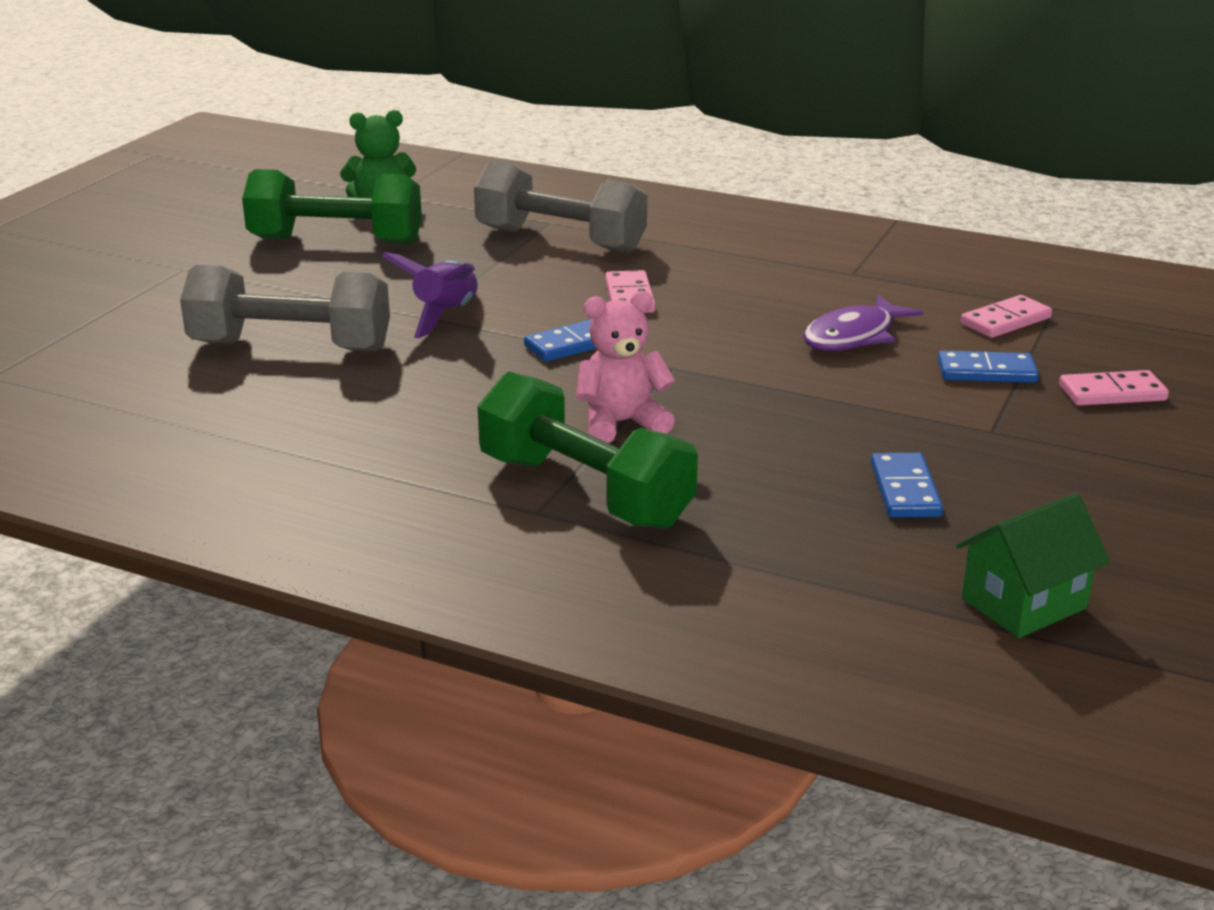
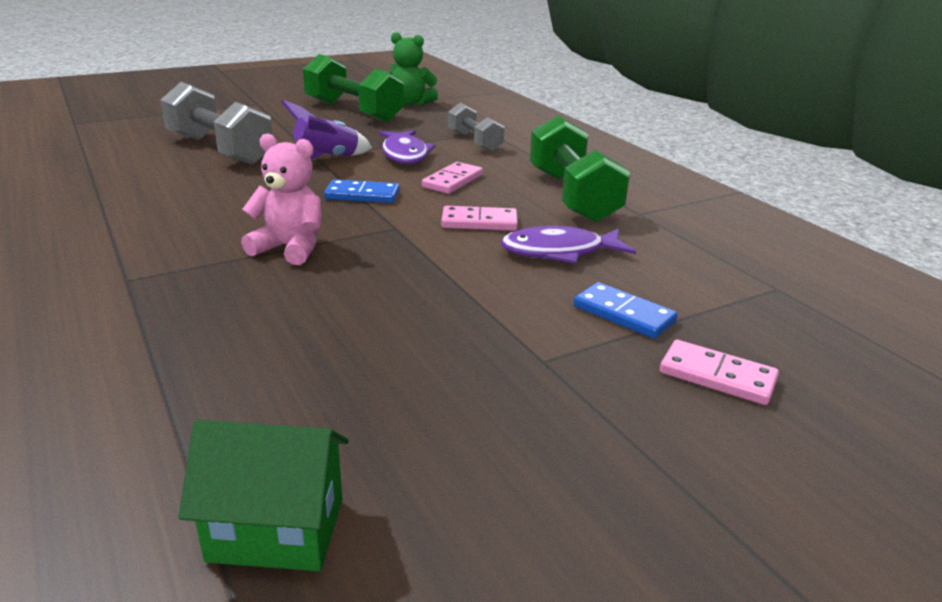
camera: 35 degrees right, 0 degrees up
(518, 281) = (405, 154): none -> purple fish
(560, 240) = (474, 142): grey dumbbell -> grey dumbbell, size x0.59
(585, 491) = (178, 279): green dumbbell -> green dumbbell (572, 196)
(905, 490) = (380, 375): blue domino -> none
(1005, 321) = (711, 283): pink domino -> pink domino (479, 222)

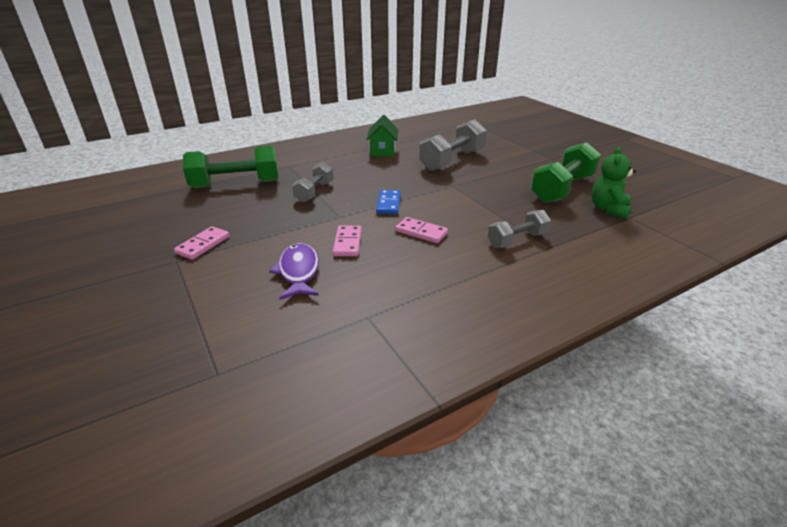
camera: 90 degrees right, 5 degrees up
(276, 529) = (112, 210): green house -> green house (383, 151)
(290, 248) = (314, 192): pink teddy bear -> grey dumbbell
(326, 159) = (448, 189): purple rocket -> none
(405, 154) = (470, 213): purple fish -> none
(572, 196) = (401, 283): green dumbbell -> green dumbbell (236, 184)
(623, 314) = (209, 290): blue domino -> none
(717, 376) = (128, 318): pink domino -> pink domino (203, 245)

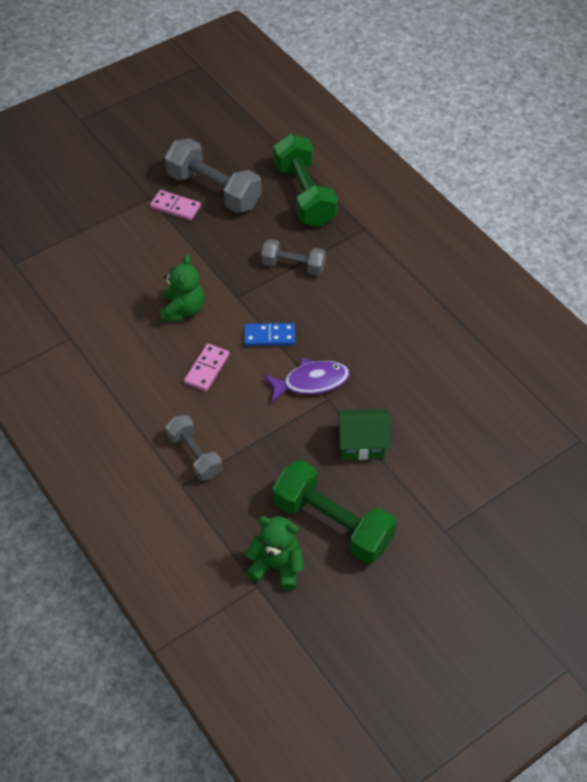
camera: 85 degrees right, 20 degrees up
(298, 272) = (133, 282): purple fish -> purple fish (311, 382)
(347, 243) = (183, 310): pink domino -> green teddy bear
(383, 151) = (431, 317): green house -> green house (361, 444)
(452, 160) = (412, 399): grey dumbbell -> grey dumbbell (214, 190)

